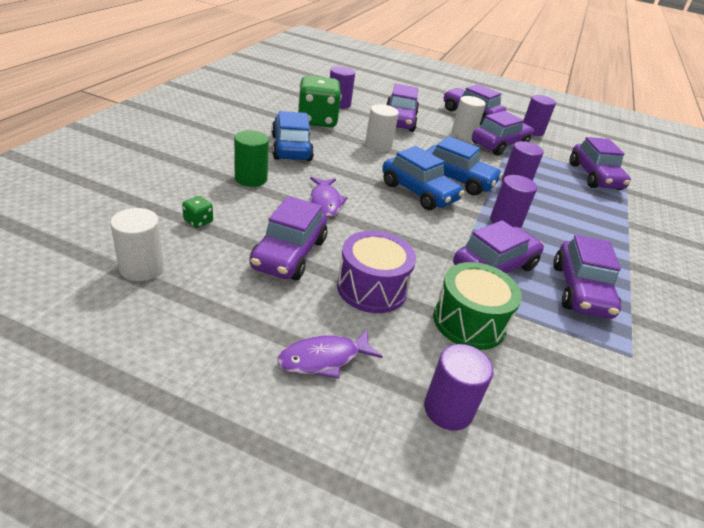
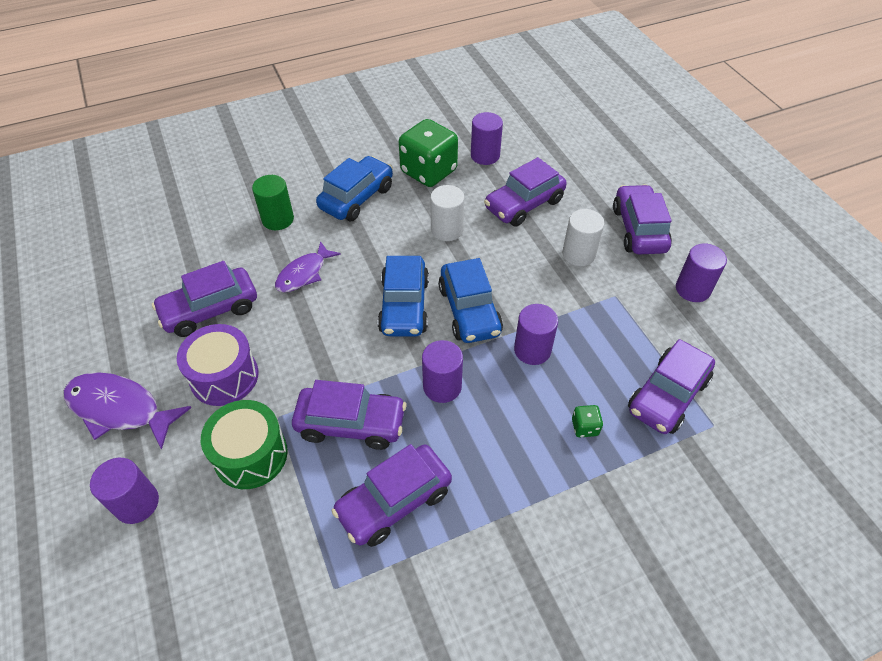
camera: 50 degrees right, 15 degrees up
(142, 268) = (112, 268): white cylinder -> none
(198, 221) = (189, 245): green dice -> green dice (584, 427)
(324, 359) = (119, 409): purple fish -> purple fish, size x1.51
(499, 145) = (604, 289): purple car -> none

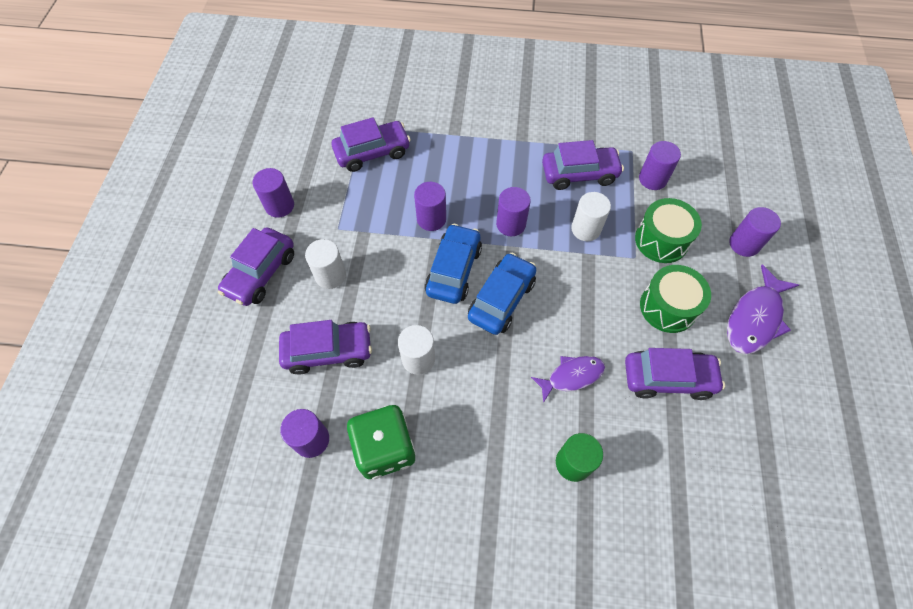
camera: 150 degrees left, 10 degrees up
(119, 409) = (754, 318): purple fish -> purple fish turned 75 degrees clockwise
(224, 376) = (668, 307): purple drum -> green drum
(287, 548) = (652, 179): none -> purple cylinder
(351, 424) = (586, 229): purple car -> white cylinder
(356, 198) = (479, 450): blue car -> none
(584, 427) = (438, 159): green dice -> none

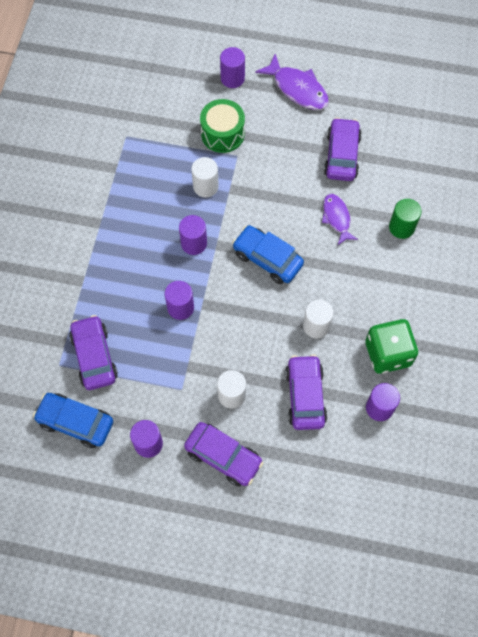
camera: 85 degrees left, 5 degrees up
(453, 270) = (236, 293): blue car -> blue car (75, 422)
(579, 174) = (146, 182): purple car -> none
(652, 179) = (160, 127): purple cylinder -> none
(668, 307) = (283, 142): green drum -> none

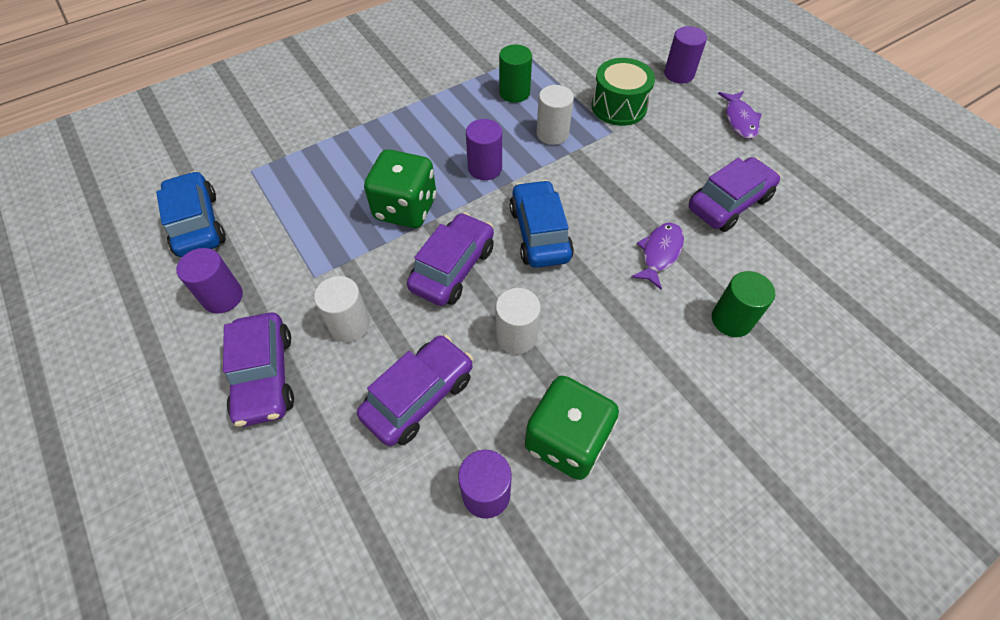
camera: 45 degrees right, 10 degrees down
(94, 356) = (284, 187): purple car -> purple car (453, 268)
(151, 174) = (514, 93): none -> green cylinder
(180, 307) = (405, 208): purple cylinder -> green dice
(297, 89) = (739, 120): purple fish -> purple fish, size x0.66

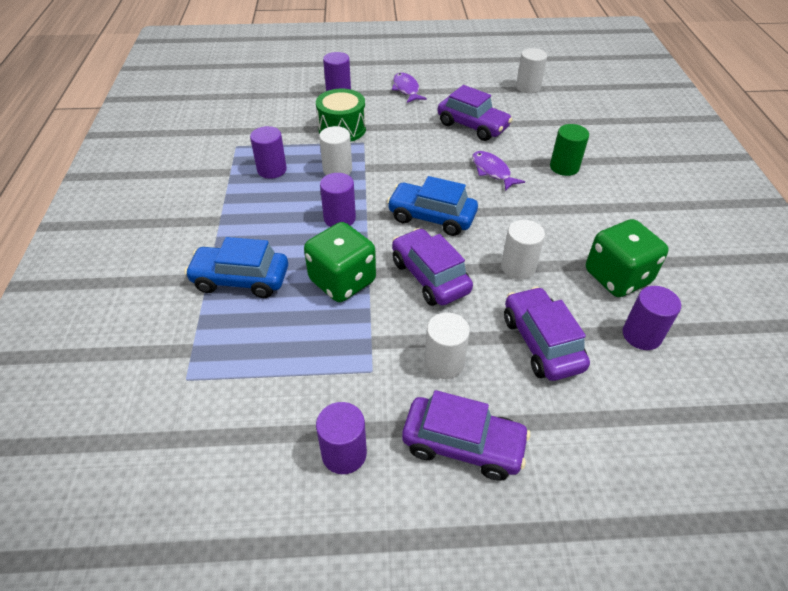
camera: 60 degrees left, 10 degrees down
(197, 224) = (222, 450): blue car -> blue car (241, 279)
(514, 93) = (272, 170): green cylinder -> purple cylinder
(728, 203) = (472, 126): purple car -> purple car turned 135 degrees clockwise
(739, 120) = (406, 89): purple fish -> purple fish turned 135 degrees counterclockwise
(869, 223) = (528, 87): none -> white cylinder

